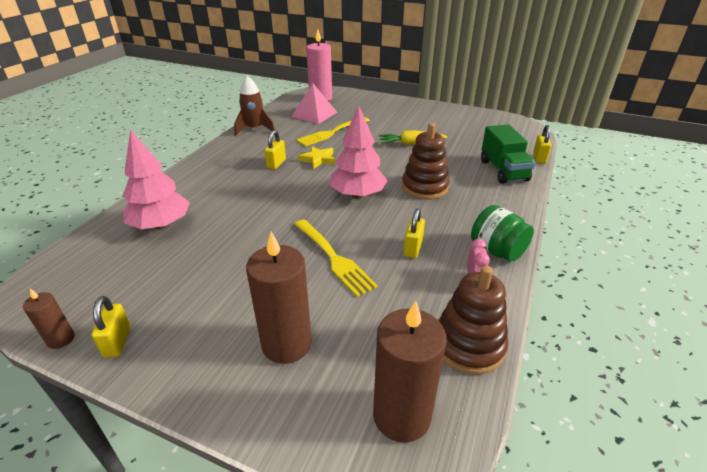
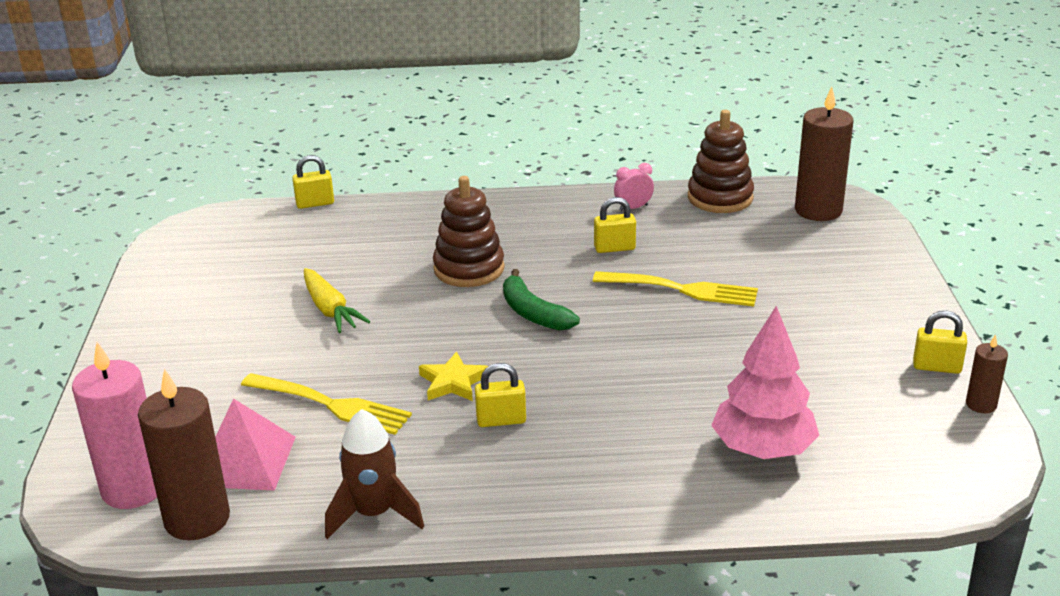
camera: 115 degrees left, 5 degrees down
(117, 342) = (936, 367): yellow padlock -> yellow padlock turned 45 degrees clockwise
(286, 344) = (820, 276): brown candle -> brown candle (197, 519)
(333, 258) = (682, 289): yellow fork -> yellow fork turned 75 degrees clockwise
(357, 195) = (533, 313): pink tree -> green banana
(497, 250) = (570, 203): green jar -> none
(503, 170) = (374, 223): green truck -> none

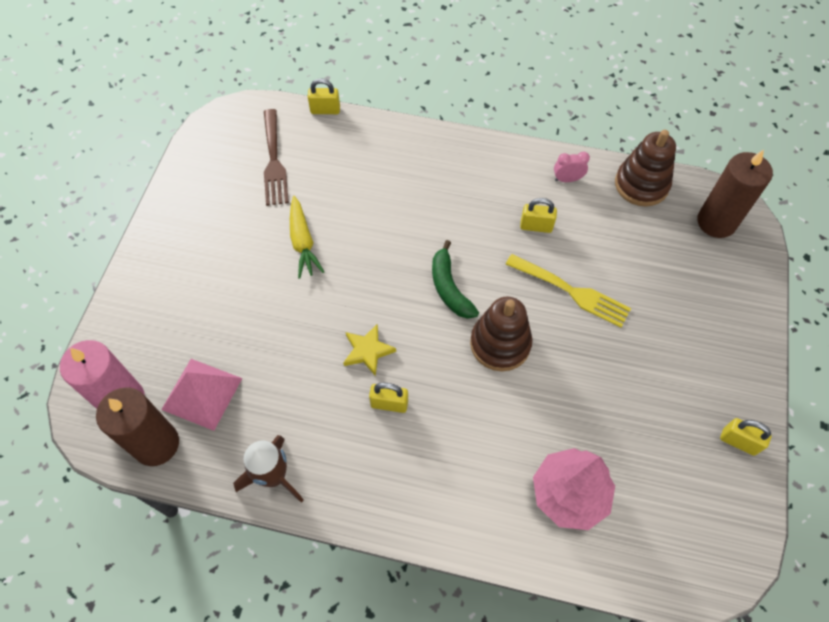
camera: 15 degrees right, 30 degrees up
(265, 252) = (274, 161): none -> brown fork
(331, 405) = (275, 351): yellow fork -> none
(469, 269) = (417, 221): brown stacking toy -> brown stacking toy (500, 344)
(981, 404) = (756, 495): brown candle -> none

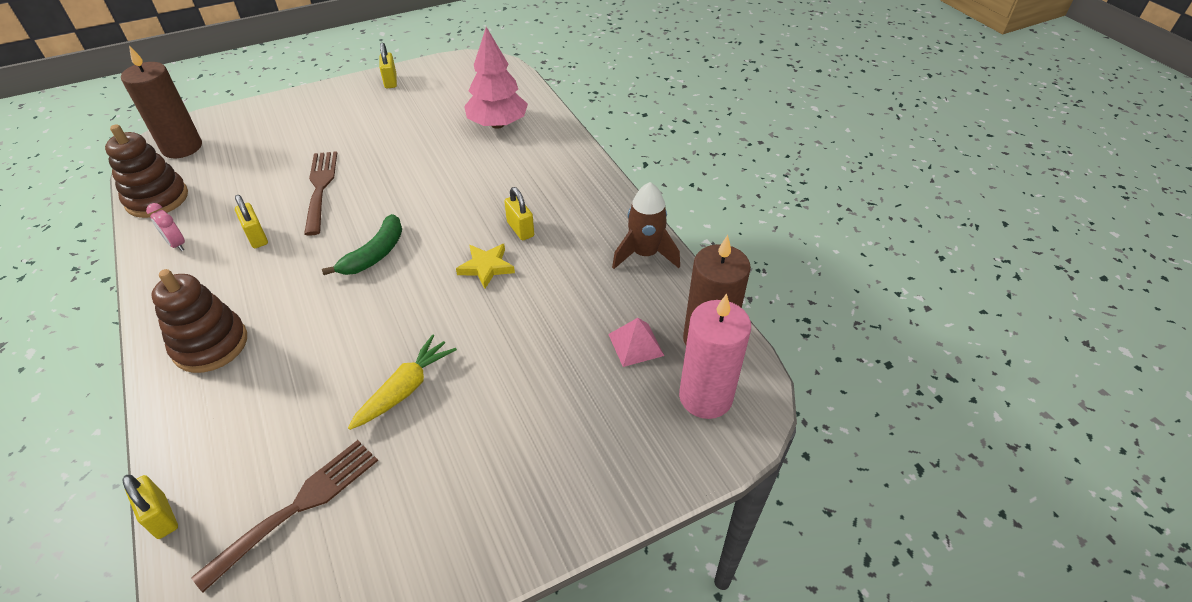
camera: 130 degrees left, 15 degrees down
(202, 393) = (635, 344): pink pyramid -> pink pyramid, size x0.65
(500, 344) = (407, 201): brown stacking toy -> brown stacking toy (210, 345)
(571, 292) = (320, 188): yellow fork -> brown fork

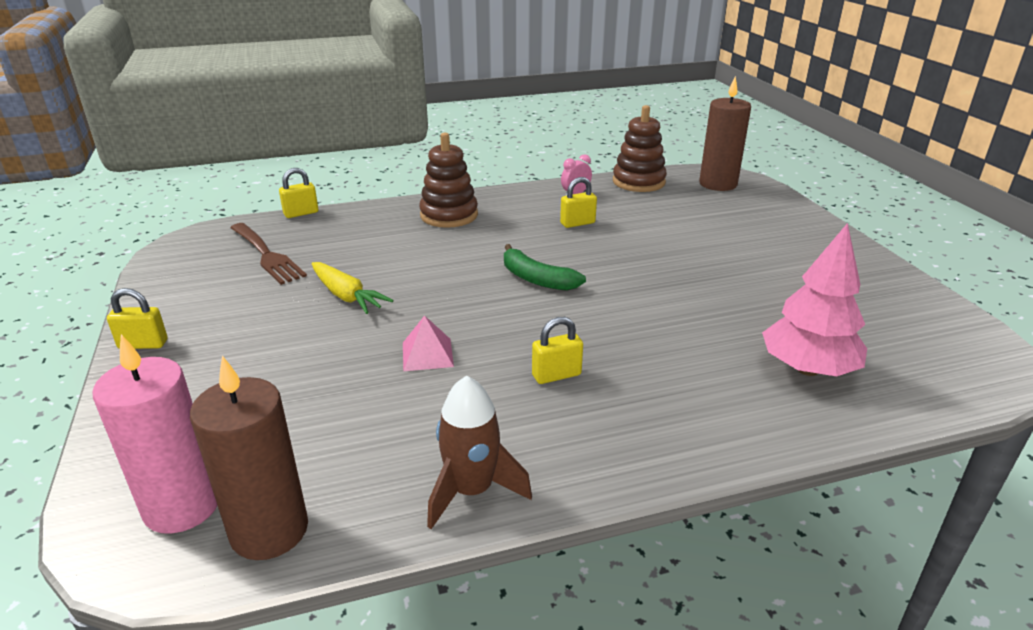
camera: 100 degrees right, 15 degrees down
(320, 188) = (651, 248): brown fork -> none
(390, 81) = (893, 284): yellow padlock -> yellow padlock (143, 344)
(486, 267) = (493, 346): yellow star -> none
(635, 344) = (306, 453): pink pyramid -> pink pyramid (427, 354)

